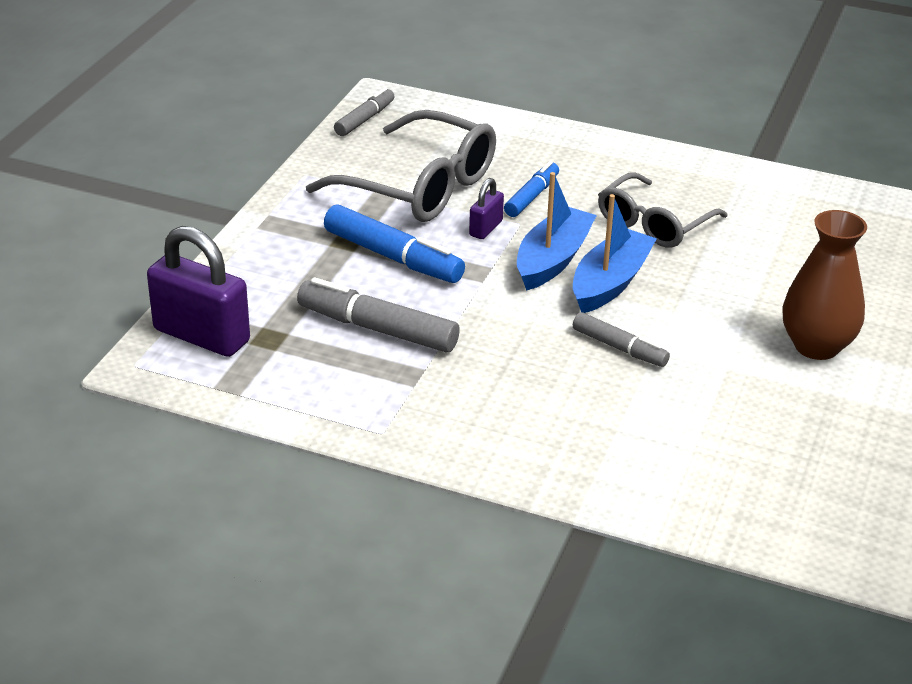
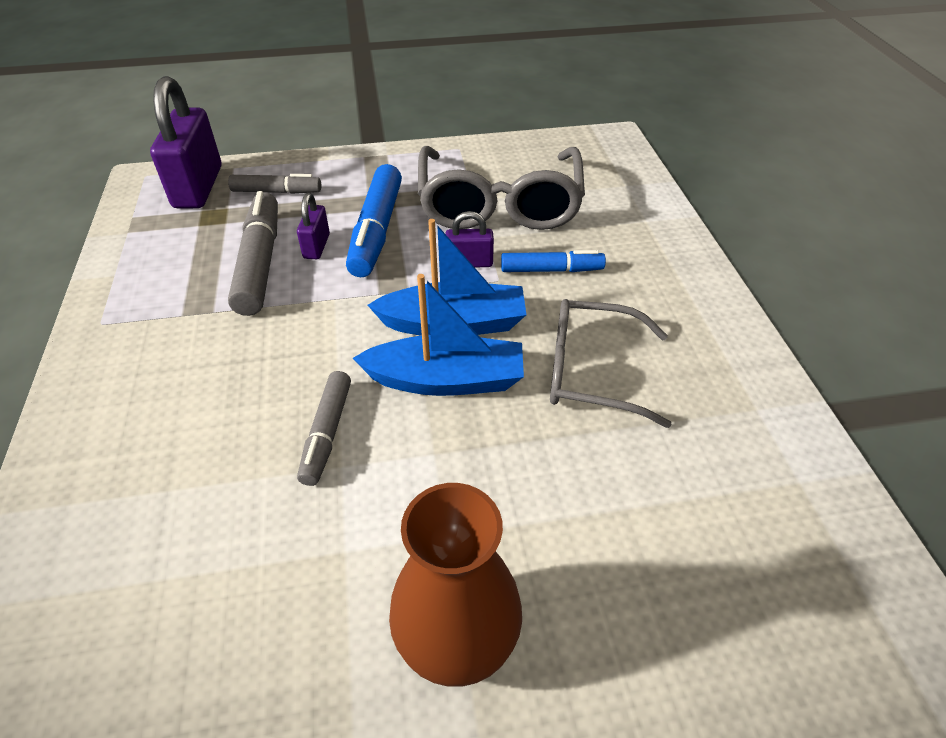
camera: 60 degrees right, 10 degrees up
(364, 119) = (569, 143): grey marker -> grey marker (276, 192)
(384, 293) = (316, 246): none -> purple padlock

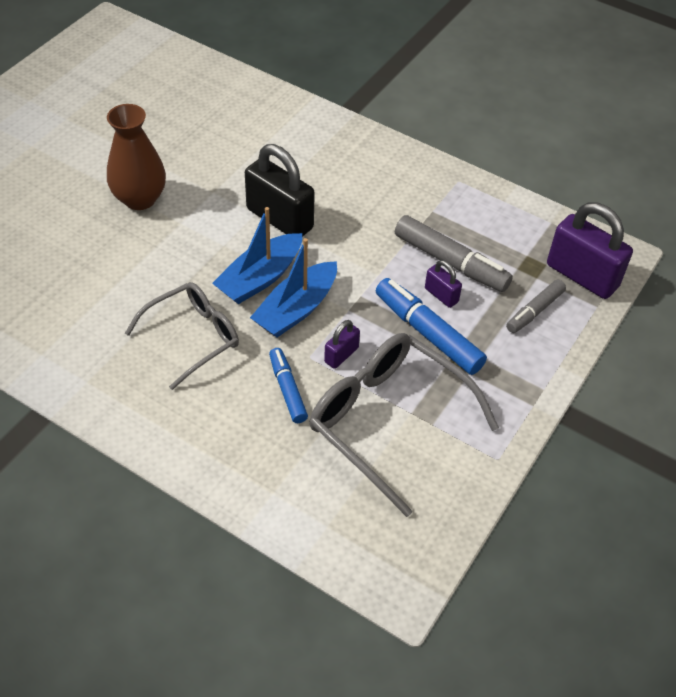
camera: 130 degrees right, 5 degrees up
(327, 433) = (279, 219): grey marker -> black padlock
(551, 270) = (287, 390): blue marker -> blue marker turned 120 degrees clockwise

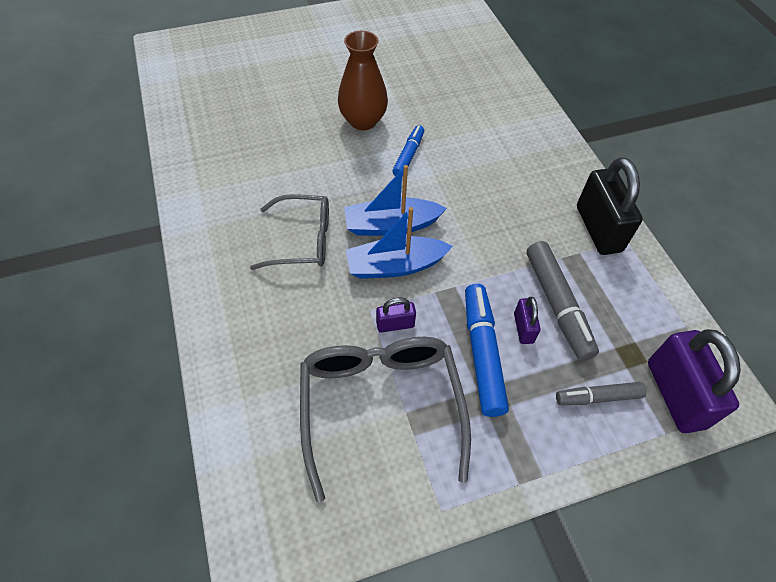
camera: 40 degrees right, 5 degrees up
(279, 219) = (448, 189): black padlock -> black padlock (598, 229)
(287, 390) = (329, 325): blue marker -> blue marker (408, 155)

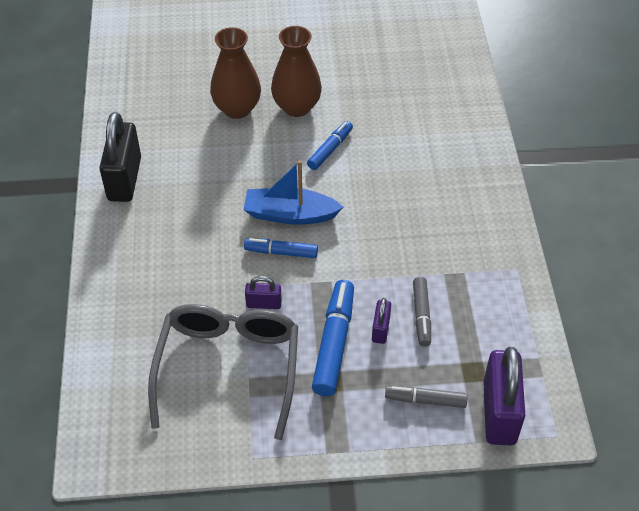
camera: 15 degrees right, 5 degrees down
(303, 240) = (203, 214): grey glasses -> none
(306, 131) = (237, 109): none -> brown vase
(395, 266) = (281, 252): blue boat -> blue marker
(557, 305) = (421, 315): grey marker -> grey marker, size x0.61
(598, 229) = (492, 253): black padlock -> black padlock (124, 179)

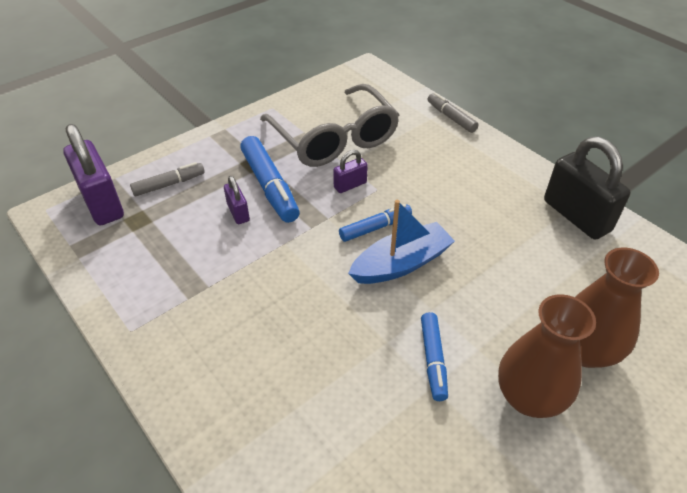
camera: 145 degrees right, 5 degrees down
(421, 315) = (208, 240): grey marker -> grey marker (451, 117)

